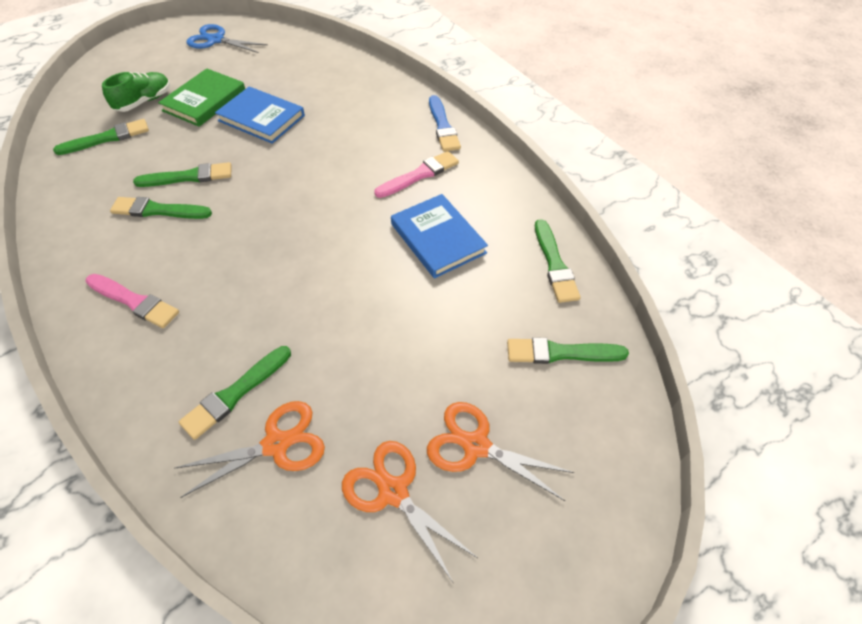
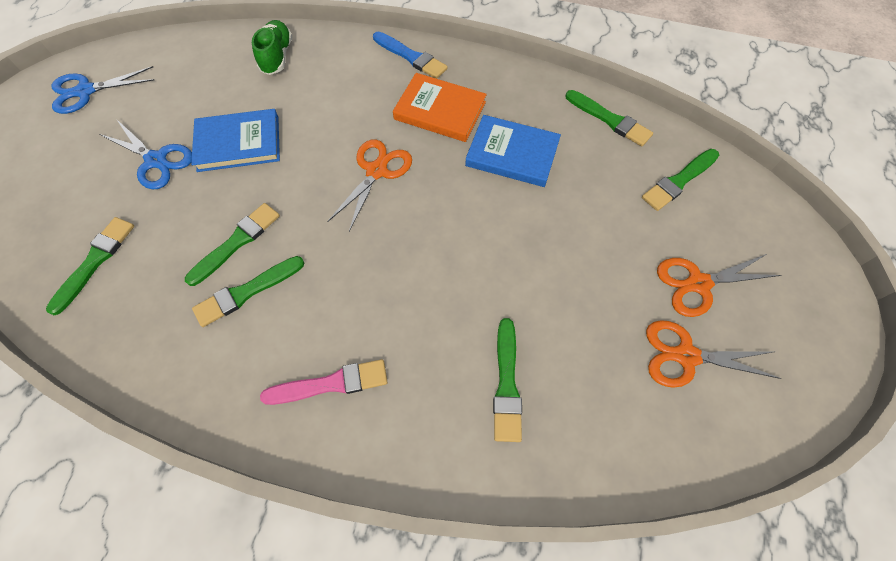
camera: 40 degrees left, 10 degrees up
(144, 101) = (87, 200): green shoe -> green shoe (277, 56)
(204, 101) = (156, 160): green book -> blue scissors
(276, 444) = (579, 392): orange scissors -> orange scissors (376, 171)
(419, 175) = (440, 111): pink brush -> orange book

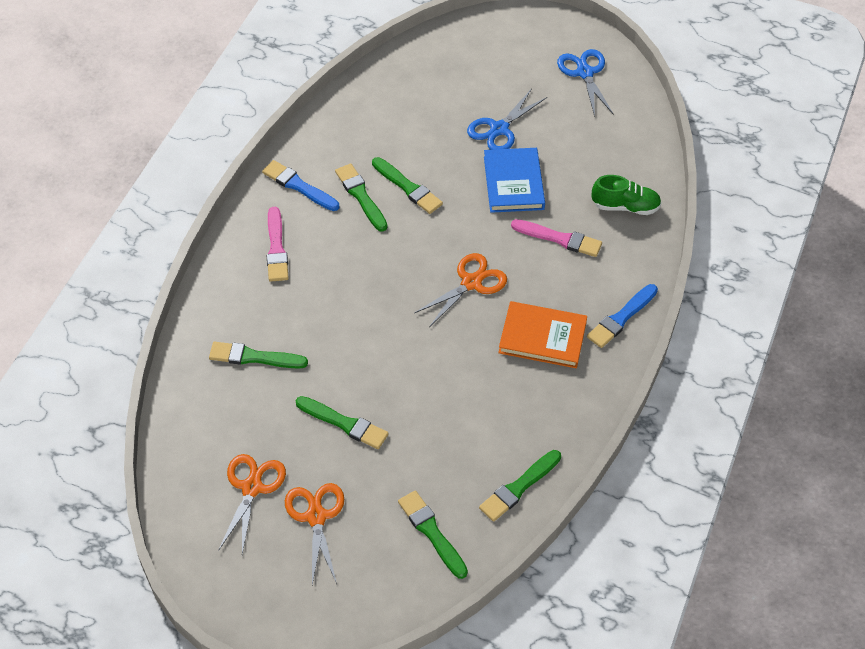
camera: 95 degrees right, 10 degrees down
(95, 262) = (402, 104): green brush -> green brush (344, 423)
(223, 370) = (299, 186): none -> blue brush
(317, 103) = (559, 239): none -> pink brush
(376, 171) = (471, 283): orange scissors -> orange scissors turned 75 degrees counterclockwise
(440, 111) = (542, 337): orange book -> orange book turned 75 degrees clockwise
(512, 154) = (481, 392): blue book -> none

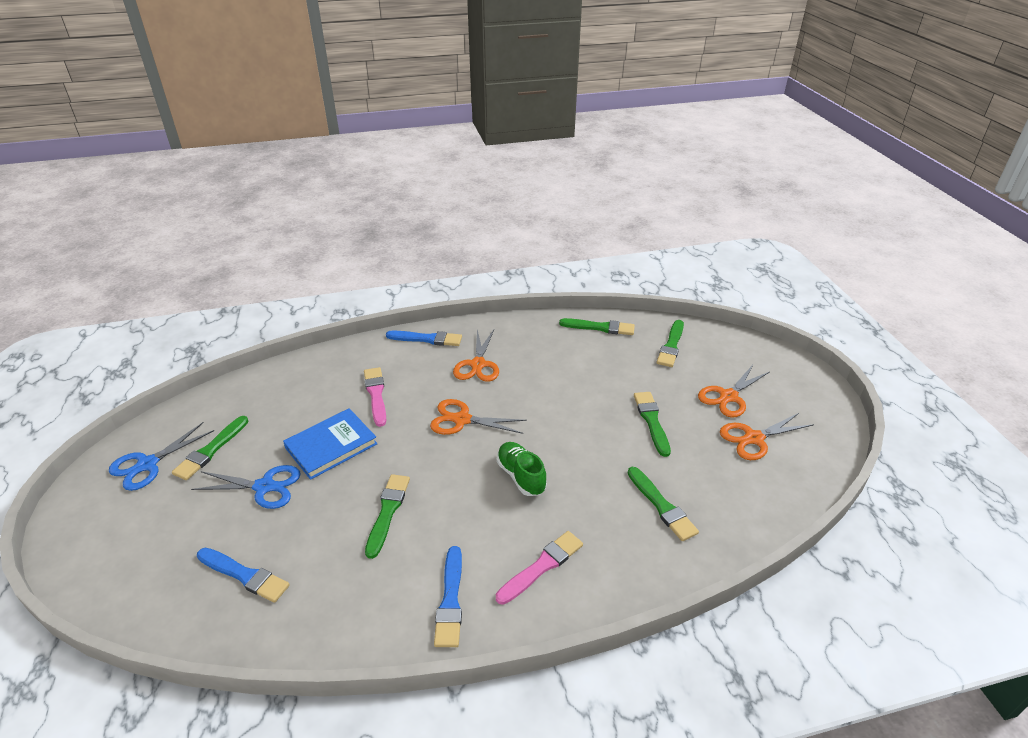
camera: 125 degrees left, 15 degrees down
(361, 196) = (425, 540): green brush -> green brush (211, 450)
(419, 95) = (244, 575): none -> blue brush
(542, 337) = (478, 364): orange book -> orange scissors
(625, 206) = (314, 376): green shoe -> green shoe (521, 476)

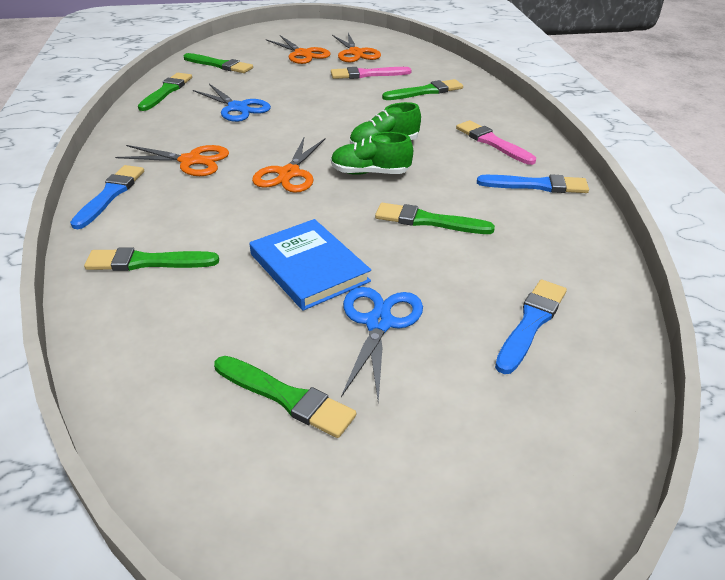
camera: 85 degrees left, 0 degrees up
(148, 464) = (303, 486): blue scissors -> blue scissors (237, 108)
(376, 395) = (215, 234): pink brush -> pink brush (367, 74)
(467, 469) = (370, 173): none -> green shoe
(652, 421) = (323, 84): green brush -> green brush (147, 262)

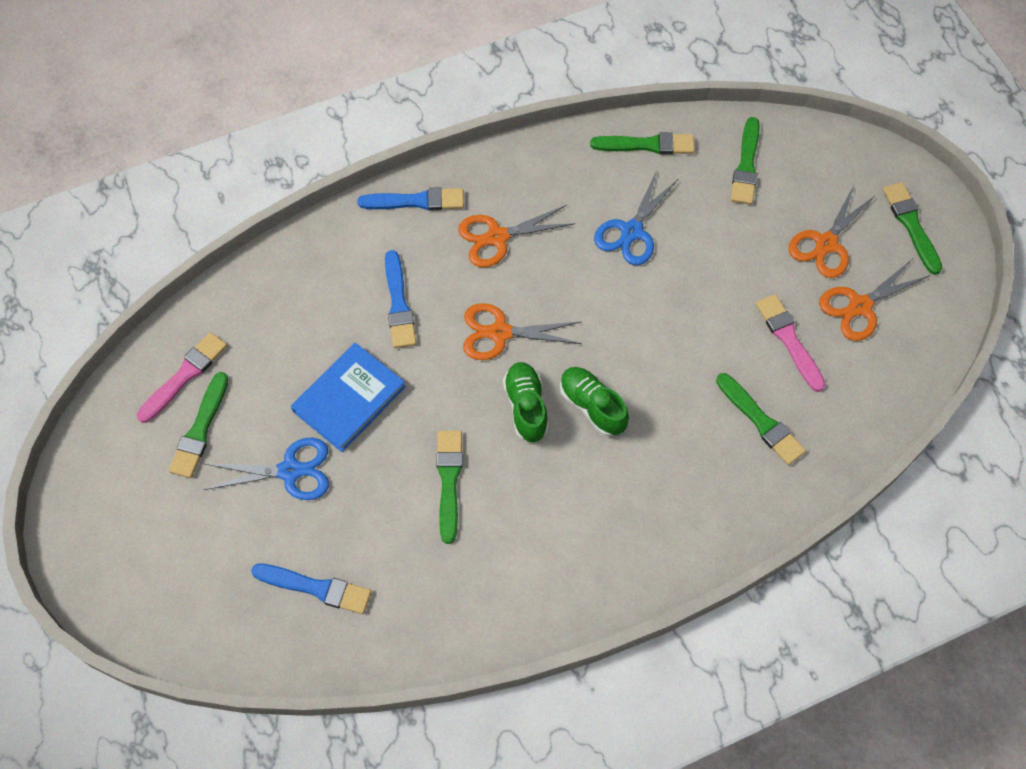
camera: 75 degrees right, 25 degrees up
(147, 262) = (326, 277): green brush -> green brush (911, 225)
(191, 161) = (497, 237): orange scissors -> orange scissors turned 75 degrees clockwise
(492, 142) = (640, 521): pink brush -> pink brush (184, 376)
(536, 185) = (551, 578): blue brush -> blue brush (398, 304)

